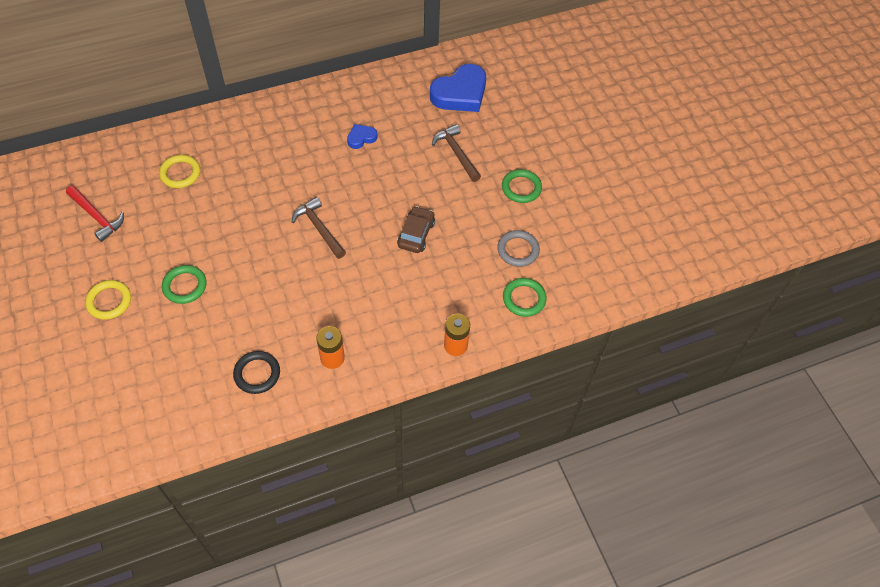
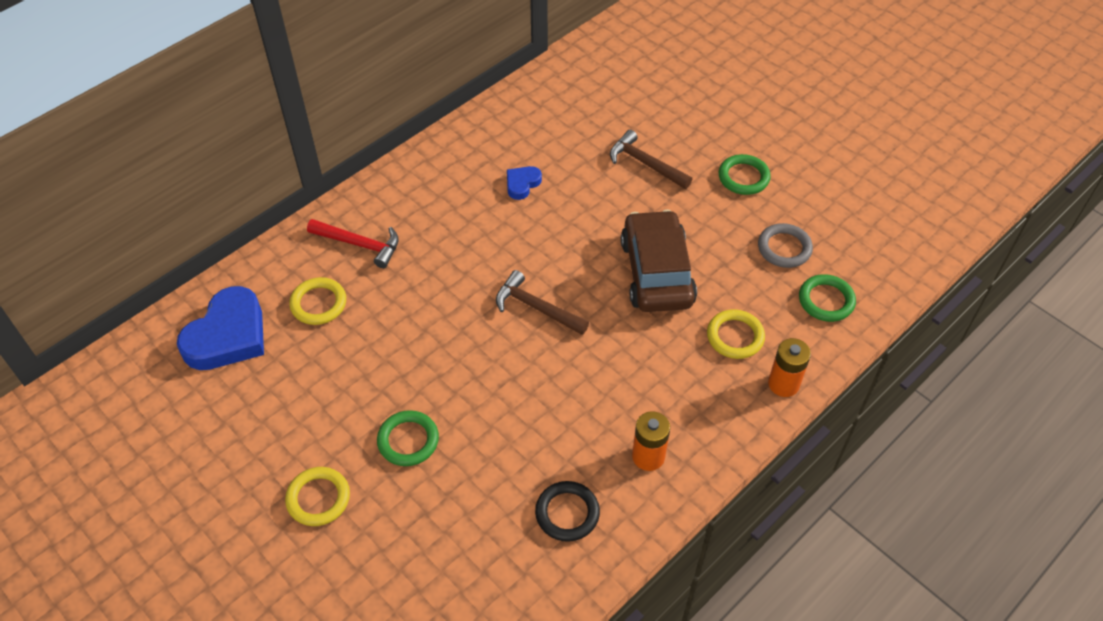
camera: 20 degrees left, 5 degrees down
(97, 216) = (238, 397): red hammer -> red hammer (359, 244)
(416, 234) = (656, 272): brown car -> brown car, size x1.75
(442, 300) = (735, 336): none -> yellow ring
(460, 93) = (607, 95): blue heart -> blue heart (228, 335)

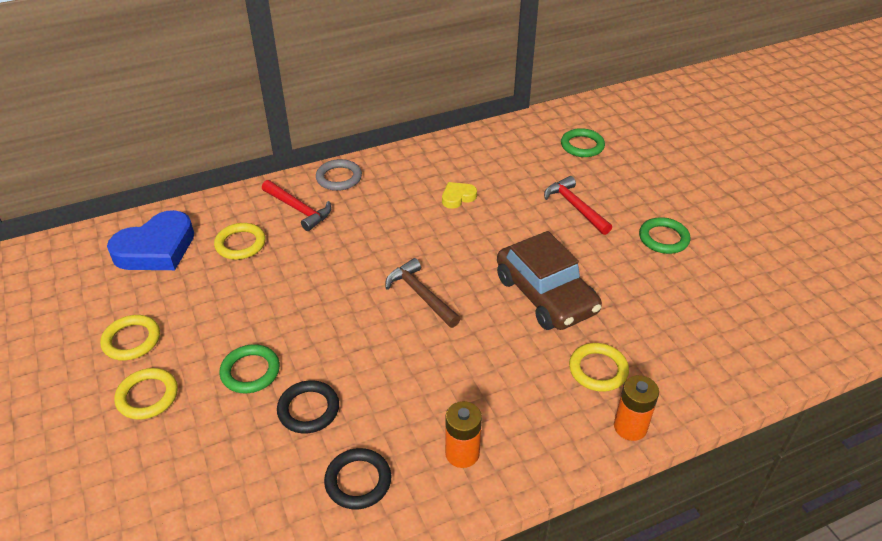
camera: 20 degrees right, 10 degrees down
(265, 446) = (131, 340): none -> yellow ring
(486, 460) = (308, 409): none -> black ring
(522, 184) = (457, 197): blue heart -> yellow heart
(645, 164) = (575, 207): brown hammer -> red hammer
(656, 272) = (545, 295): brown car -> brown car turned 135 degrees clockwise
(784, 248) = (680, 306): grey ring -> grey ring (339, 178)
(826, 300) = (705, 363): green ring -> green ring (582, 146)

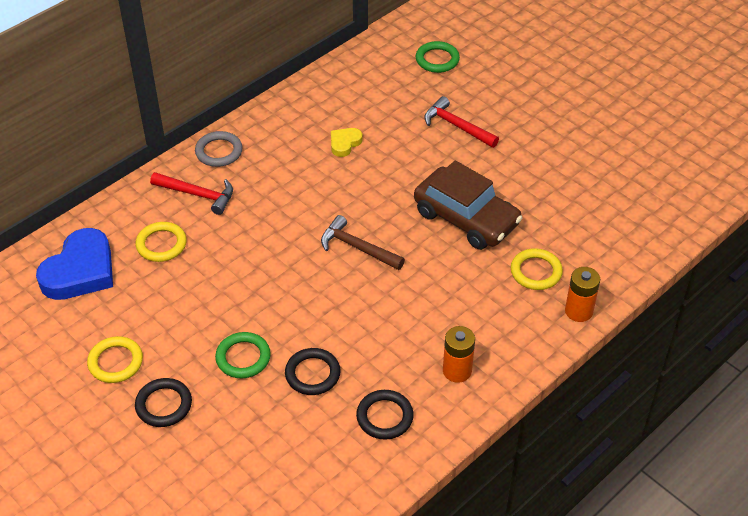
camera: 20 degrees left, 5 degrees up
(147, 396) = (164, 405): yellow ring -> black ring
(663, 238) = (546, 138): green ring -> none

